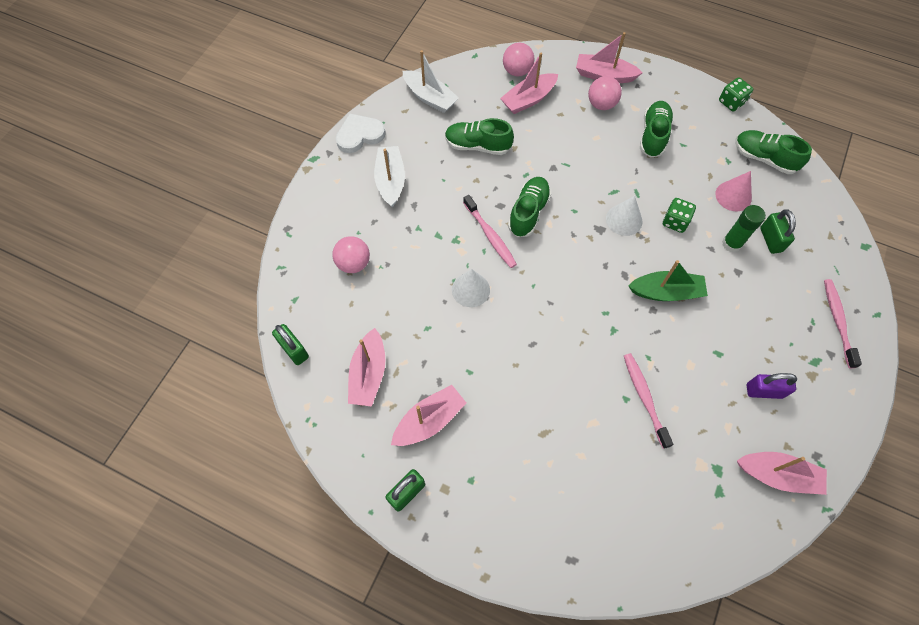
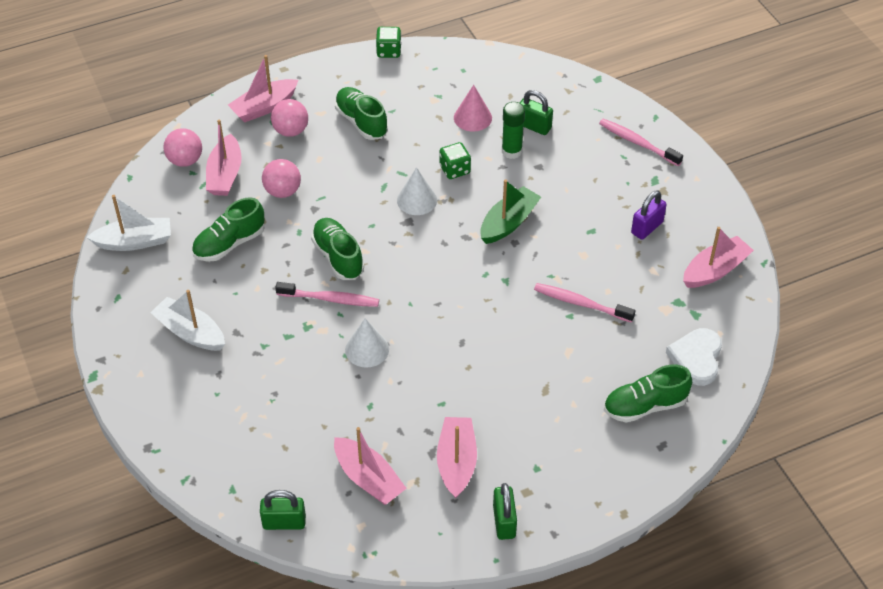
camera: 50 degrees left, 15 degrees down
(353, 263) = (245, 418): pink ball -> pink ball (282, 191)
(359, 135) = (111, 322): white heart -> white heart (696, 358)
(764, 158) = (461, 74): green shoe -> green shoe (645, 406)

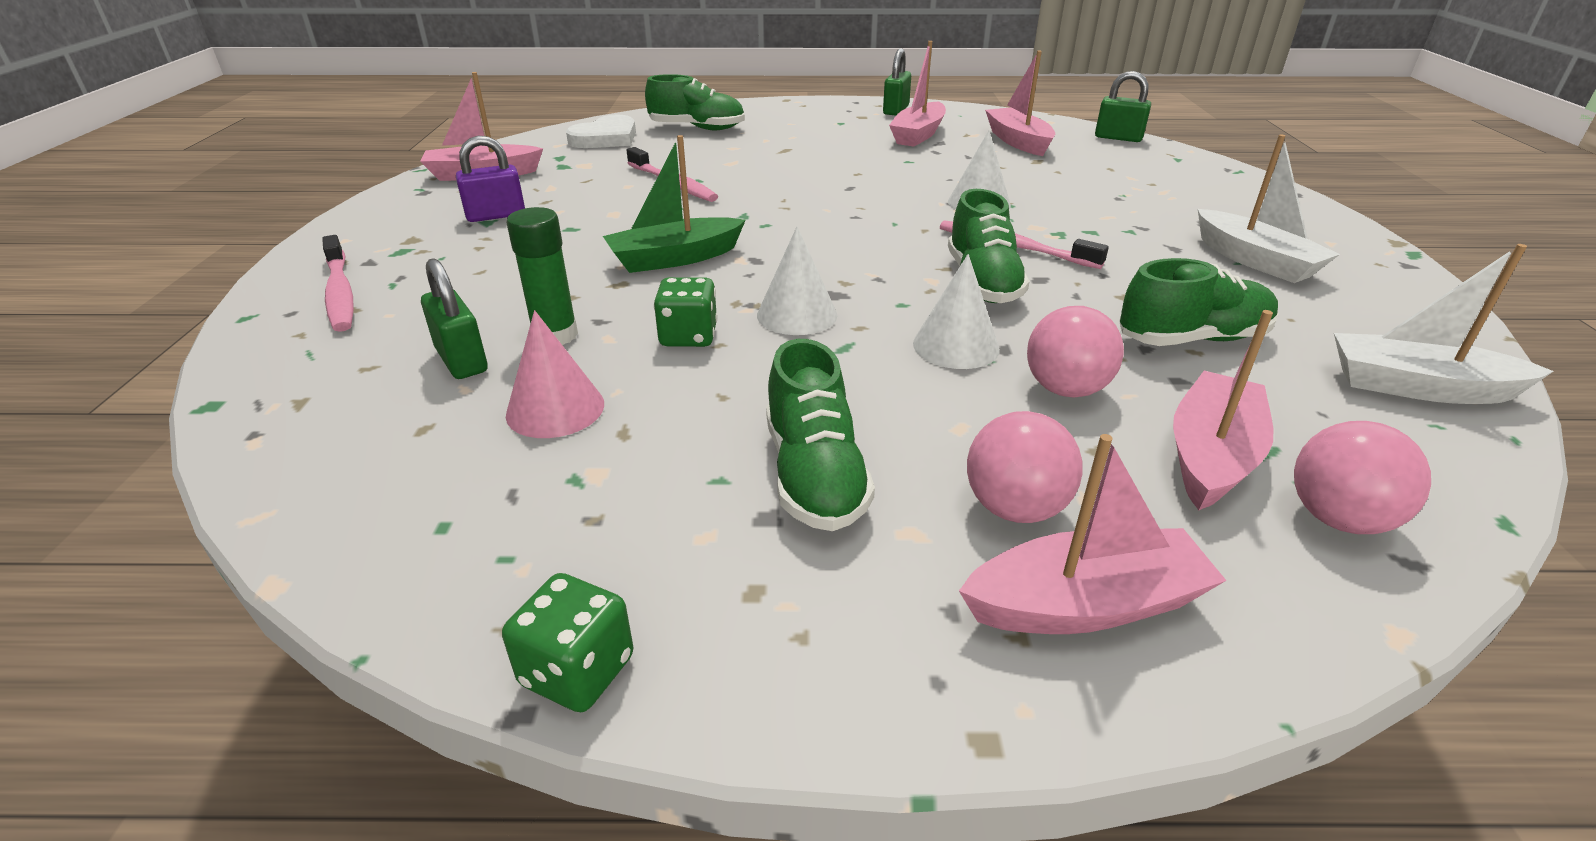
camera: 155 degrees left, 15 degrees down
(335, 203) = (956, 346): none -> white cone

